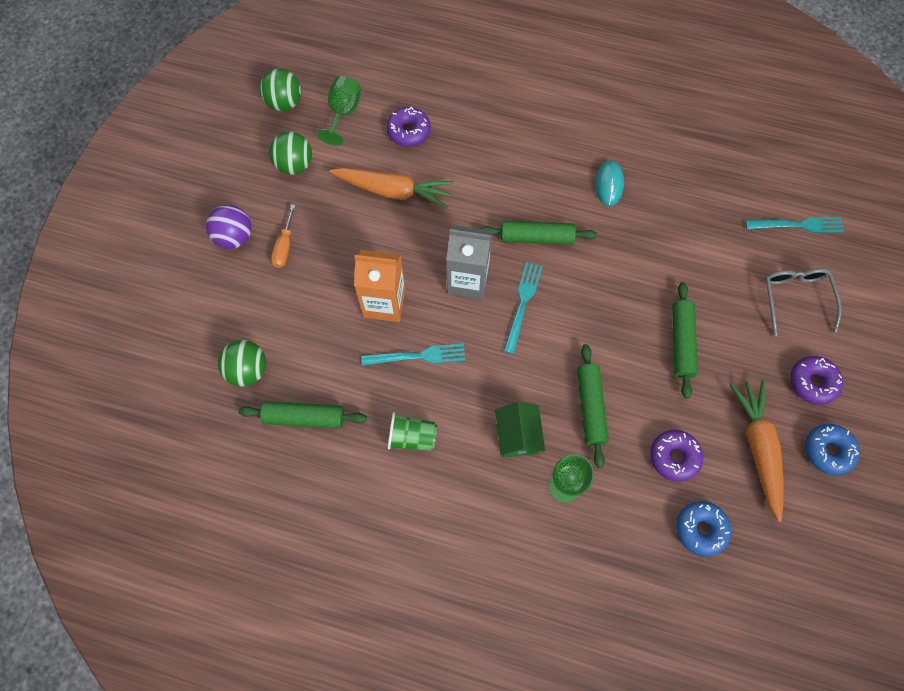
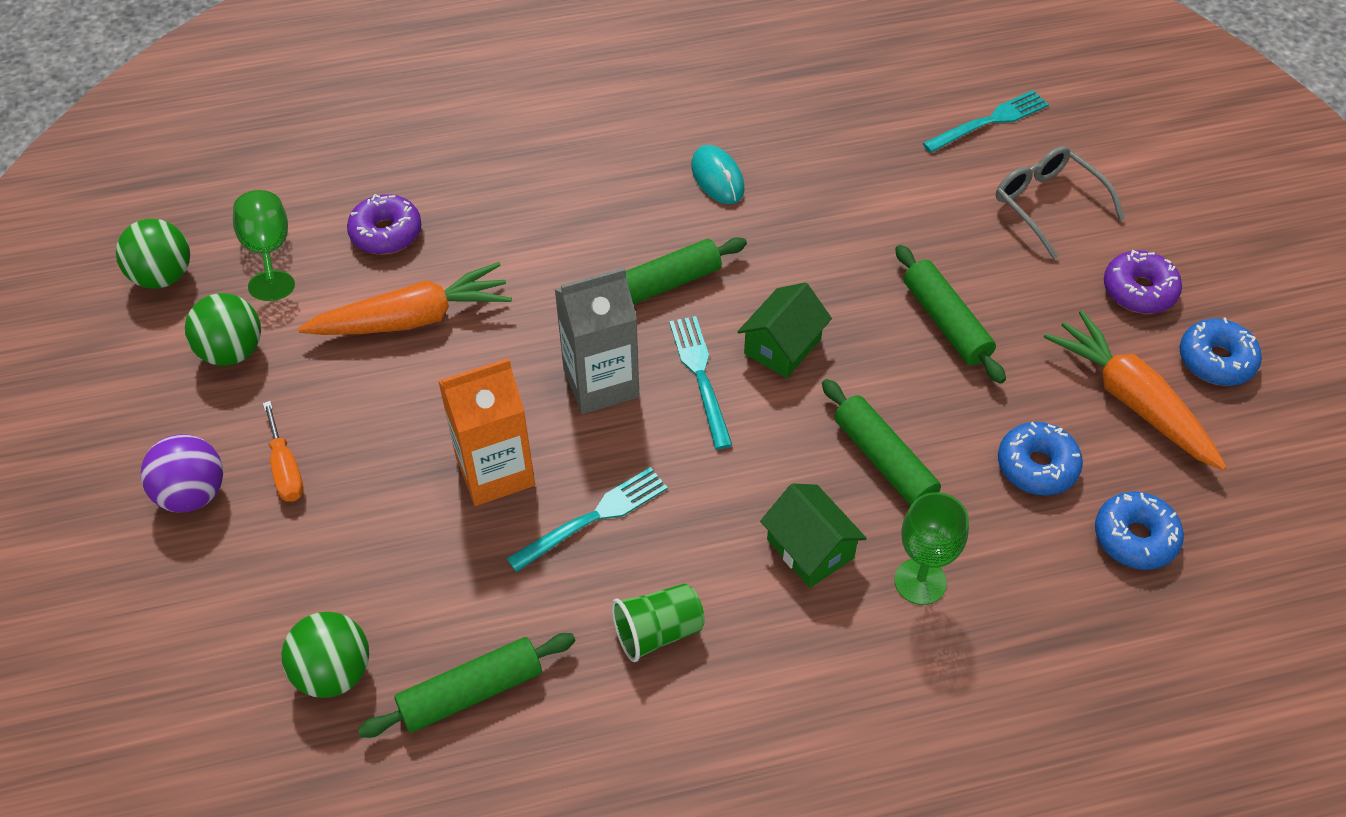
camera: 30 degrees left, 15 degrees down
(579, 309) = (782, 346): none -> green house
(674, 457) = (1037, 466): purple donut -> blue donut

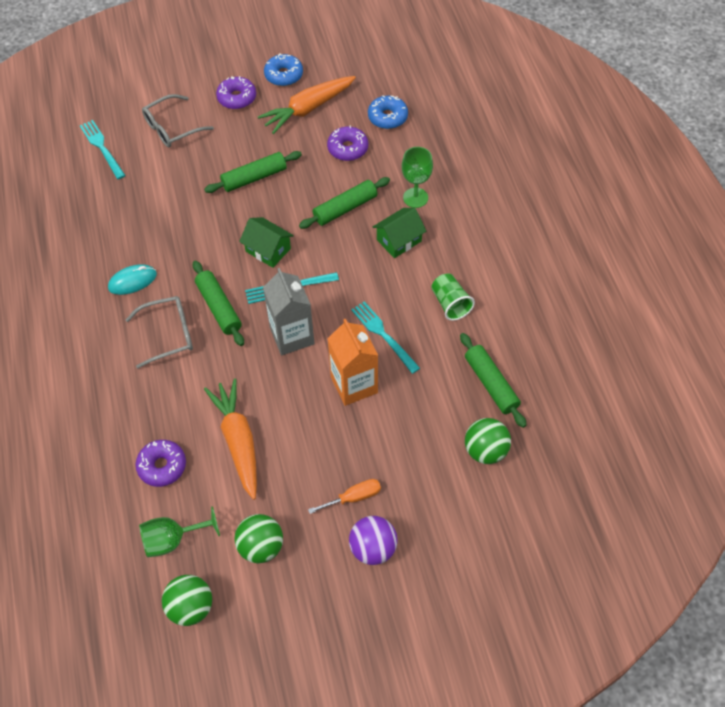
camera: 90 degrees left, 5 degrees up
(614, 226) = (168, 334): none -> grey glasses
(1037, 466) = (347, 148): blue donut -> purple donut

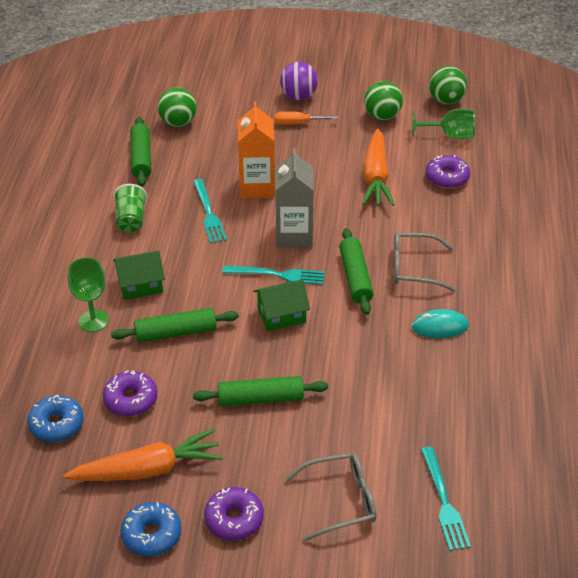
camera: 160 degrees left, 15 degrees down
(268, 250) = (281, 315): green house -> green house turned 75 degrees counterclockwise

